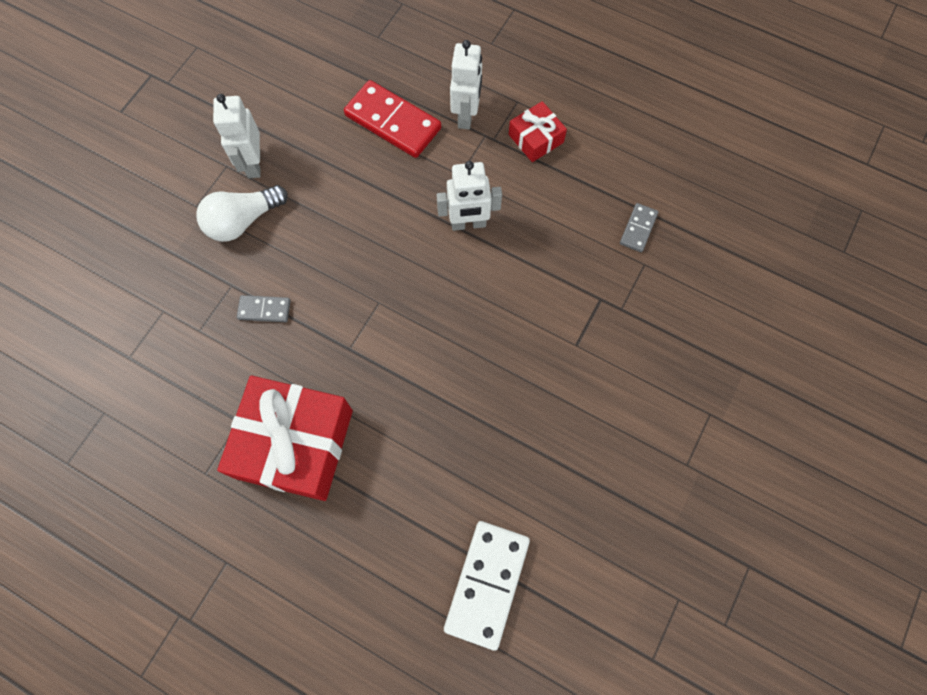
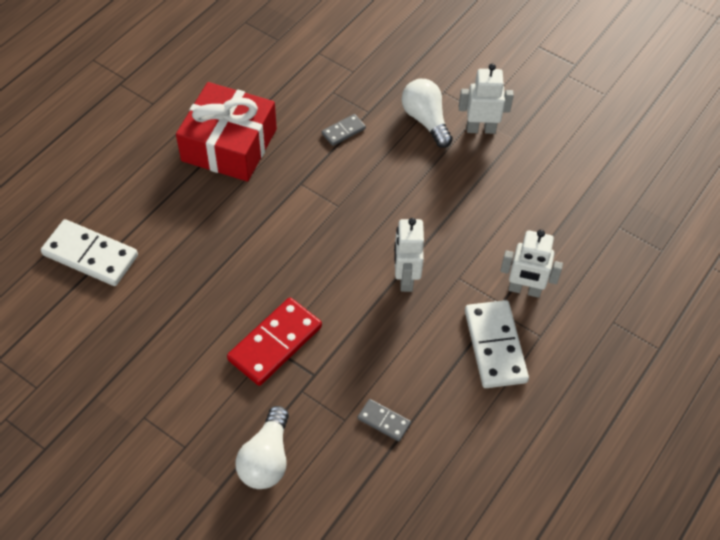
camera: 95 degrees right, 15 degrees down
(264, 310) = (343, 131): grey domino -> grey domino turned 45 degrees clockwise
(393, 122) = (519, 231): red domino -> red domino (275, 343)
(536, 138) = (495, 346): red gift -> white domino
(703, 331) = (266, 459): none -> white light bulb

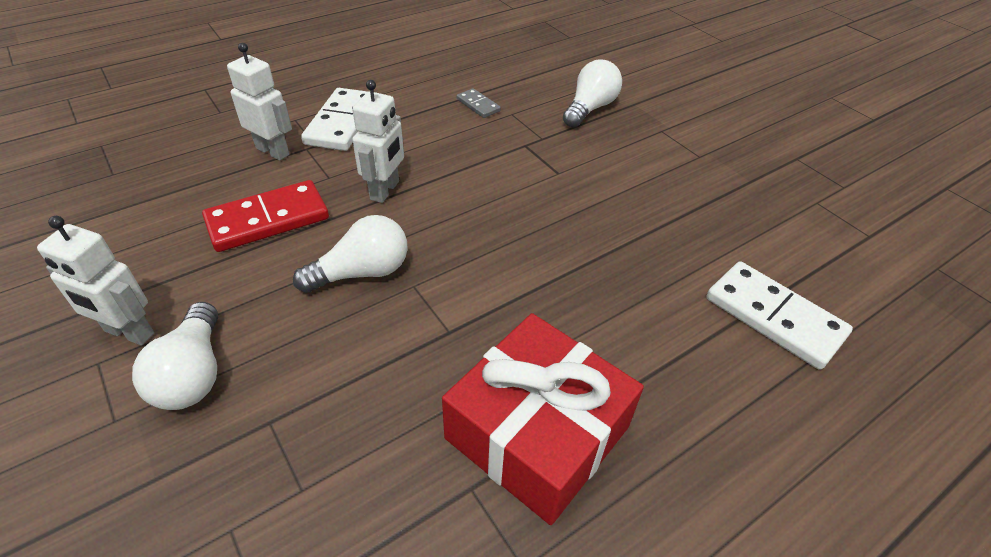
camera: 160 degrees left, 10 degrees down
(275, 343) = (554, 174): red domino -> red domino (268, 219)
(343, 131) = (335, 397): grey domino -> none
(377, 204) = (361, 272): none -> white light bulb

